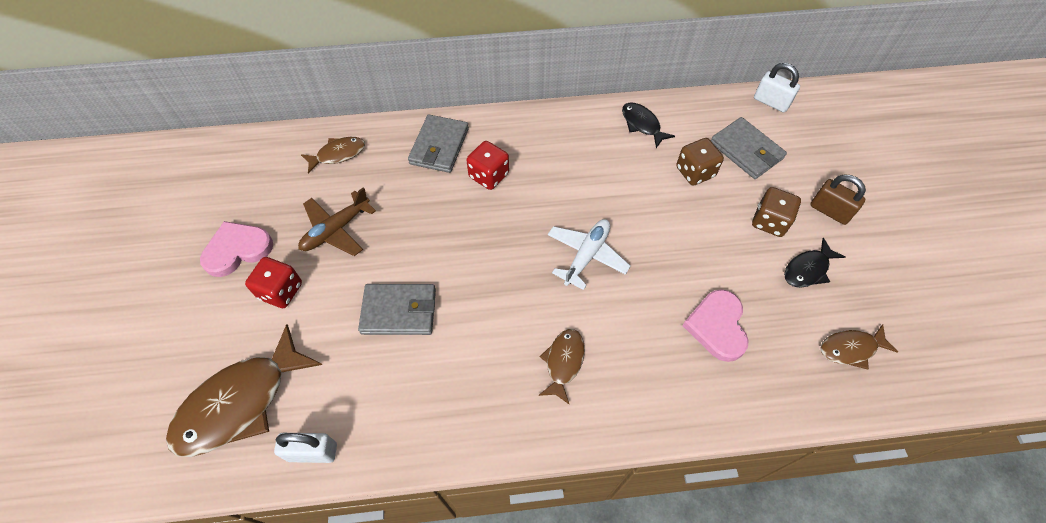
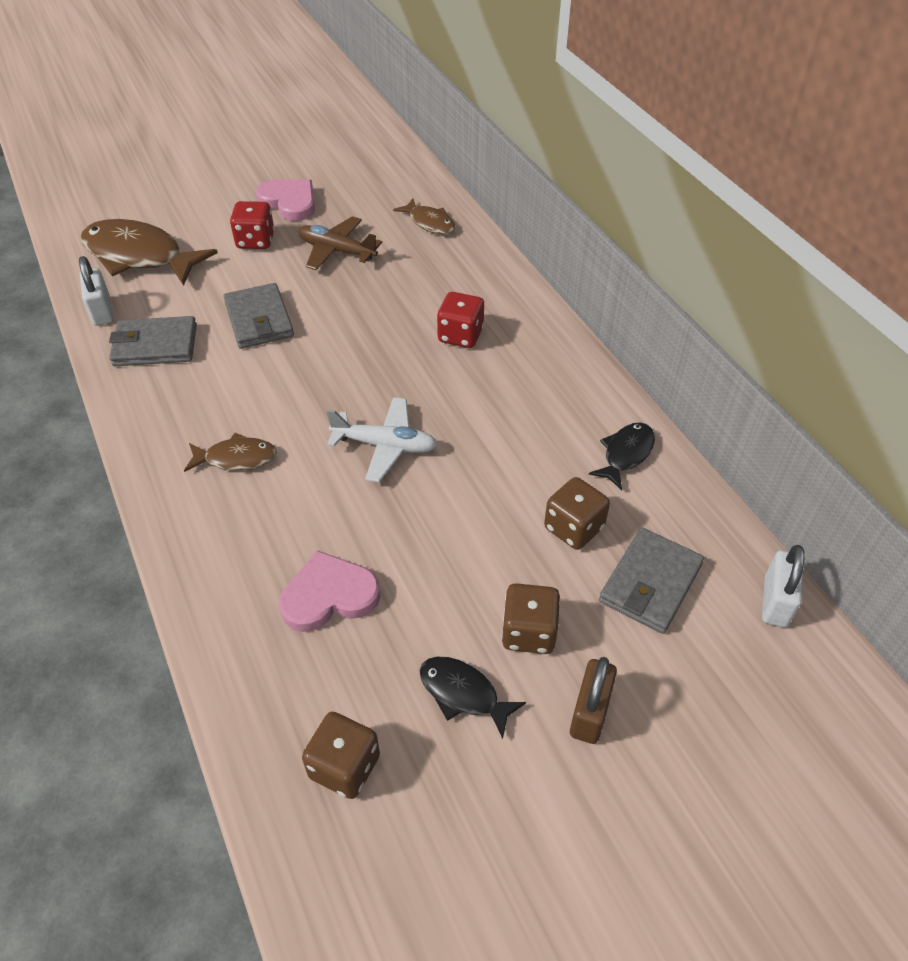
camera: 70 degrees right, 10 degrees down
(439, 146) = (481, 287): grey wallet -> grey wallet (155, 345)
(851, 349) = (344, 766): brown fish -> brown dice

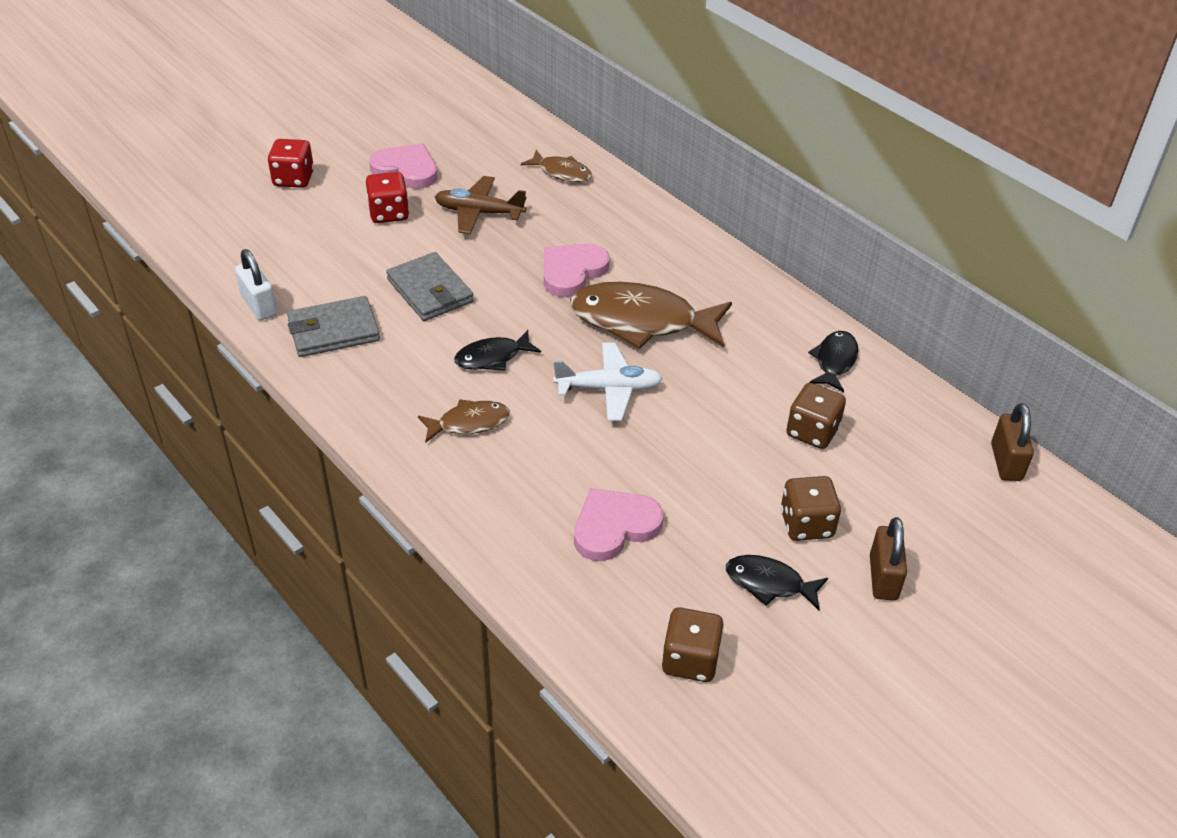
camera: 15 degrees left, 5 degrees down
(139, 256) = (271, 245): brown fish -> brown fish (641, 321)
(287, 395) = (492, 357): none -> black fish
(399, 320) = (572, 272): none -> pink heart
(460, 335) = (638, 277): red dice -> red dice (293, 179)
(650, 583) = (896, 466): grey wallet -> none
(775, 602) = (1006, 462): white padlock -> brown padlock

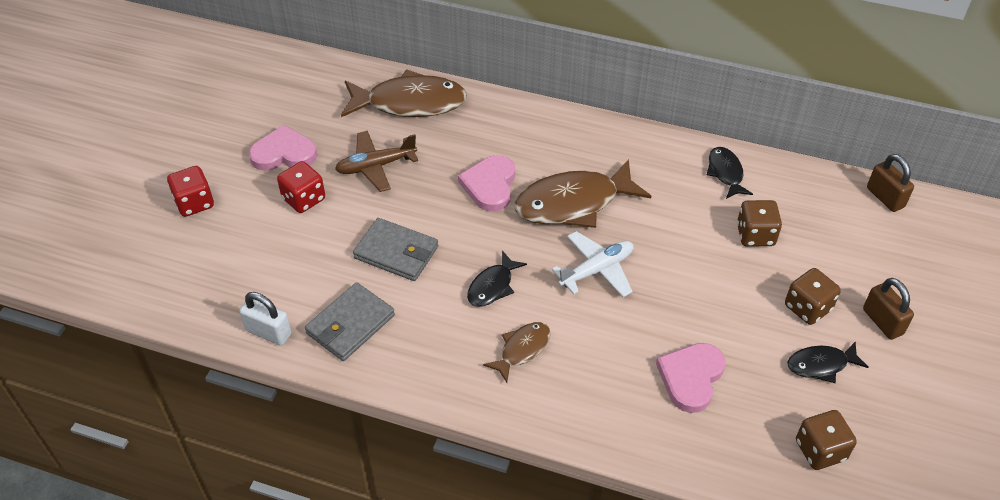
camera: 30 degrees left, 5 degrees up
(561, 172) = (410, 103): brown fish -> brown fish, size x1.93

